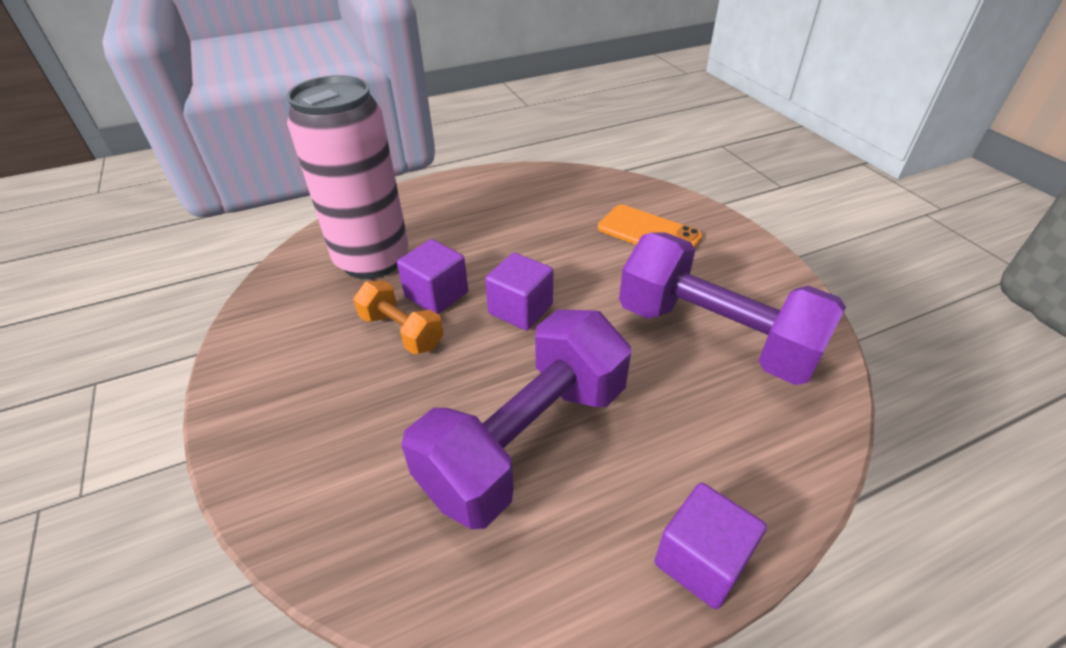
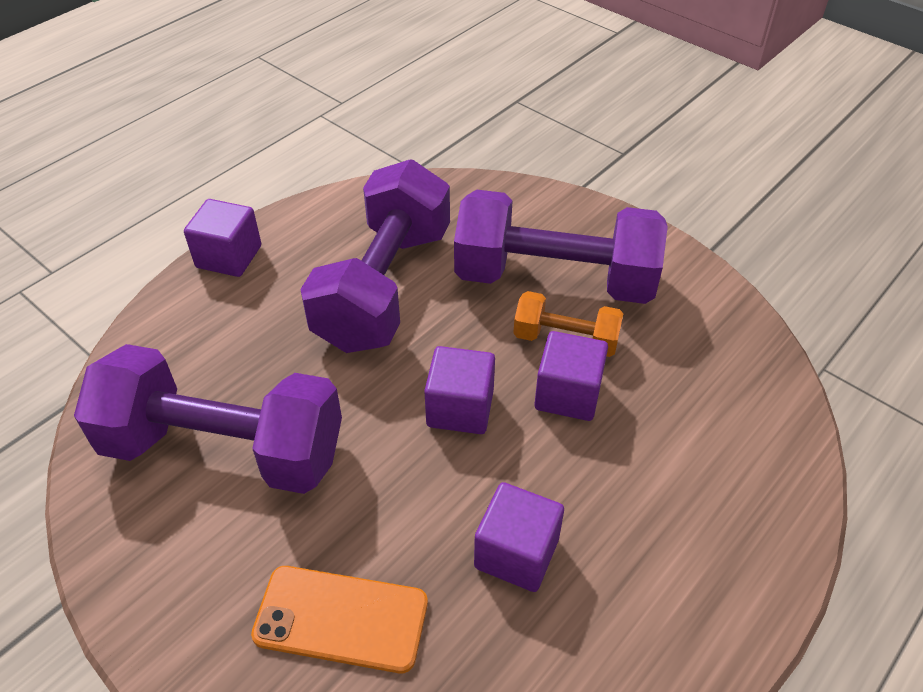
camera: 155 degrees right, 5 degrees up
(358, 387) = (554, 279): none -> purple dumbbell
(372, 260) = (688, 415): pink can -> none
(536, 231) = (516, 553): none -> purple cube

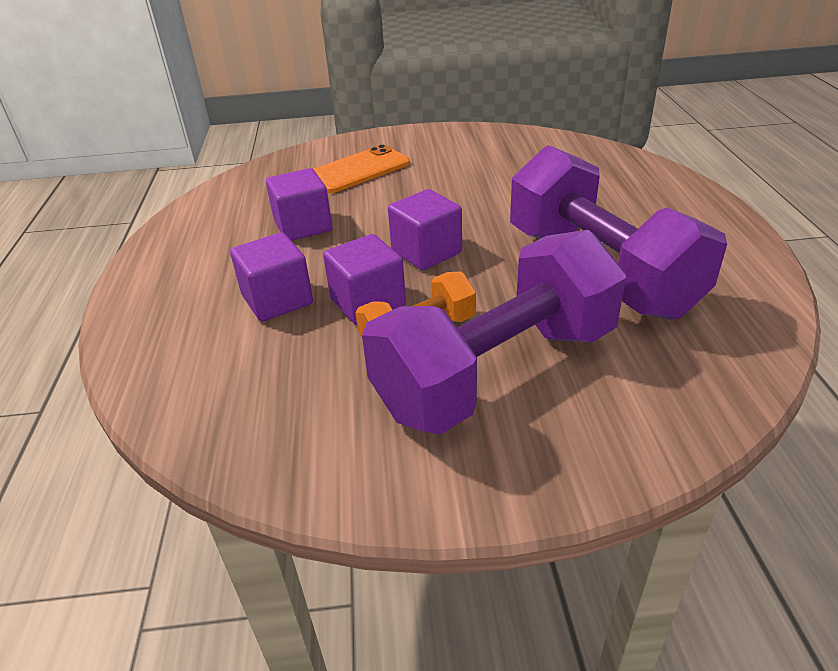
camera: 135 degrees right, 10 degrees down
(224, 449) = (512, 169): purple dumbbell -> none
(229, 256) = (720, 217): purple cube -> purple cube (277, 300)

